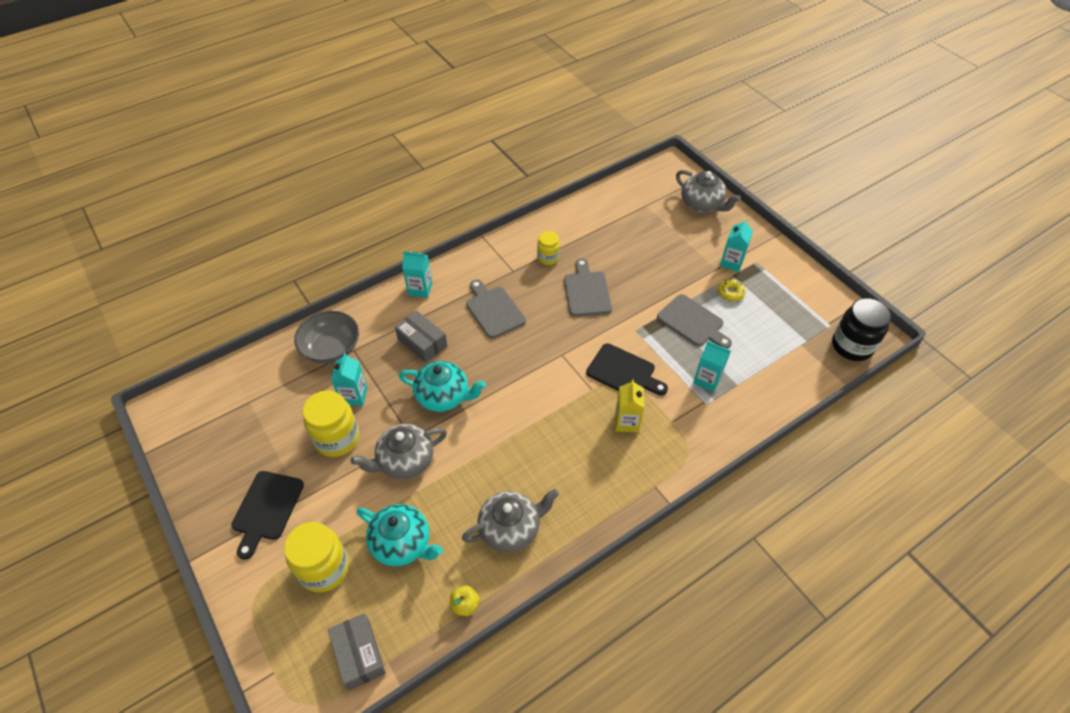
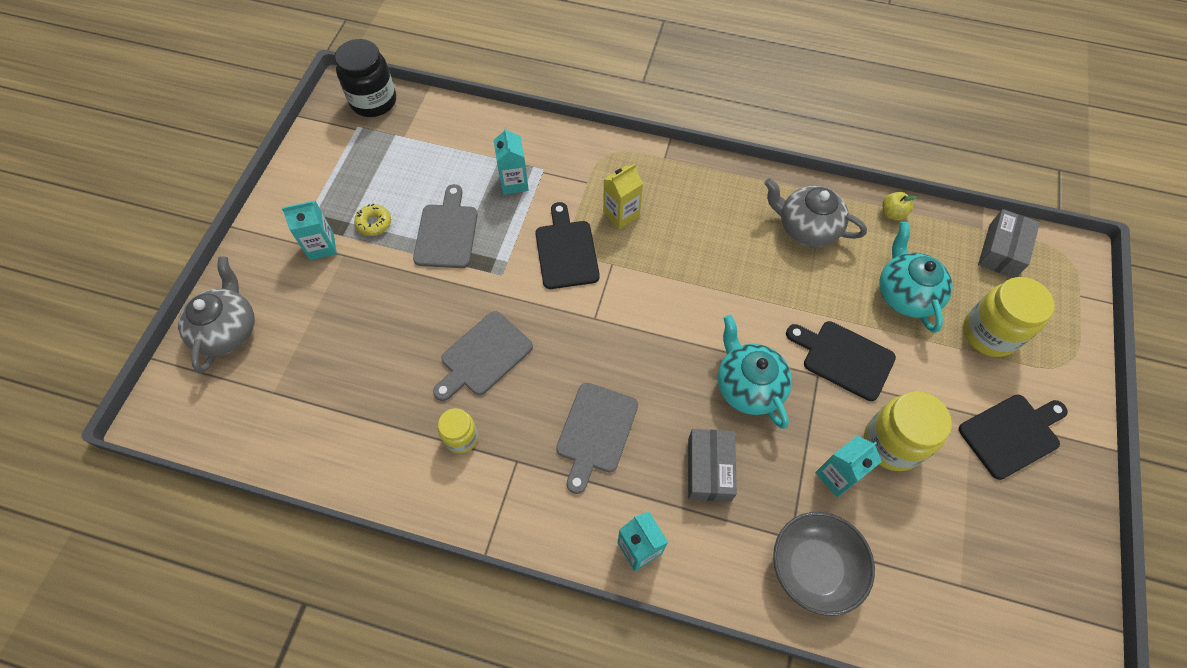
camera: 130 degrees left, 10 degrees up
(405, 461) = (844, 358): grey teapot -> black cutting board

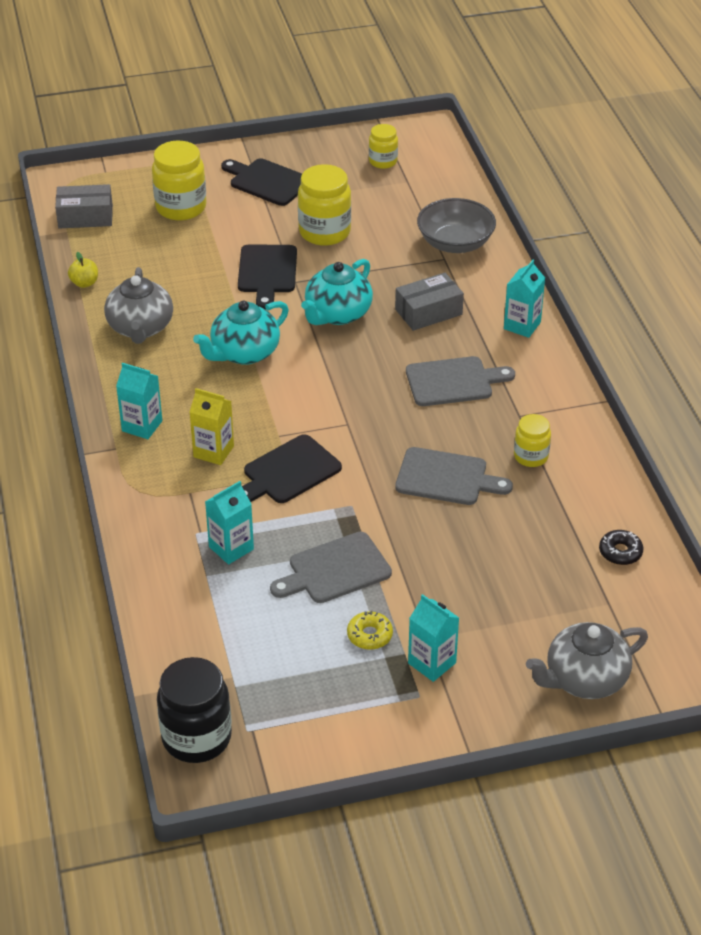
camera: 120 degrees left, 20 degrees down
(310, 436) = (620, 552): none -> black donut
(837, 476) = (375, 250): turquoise carton -> turquoise carton (142, 426)
(905, 294) = (174, 256): turquoise teapot -> turquoise teapot (244, 353)
(1015, 581) = (383, 161): none -> yellow jar

